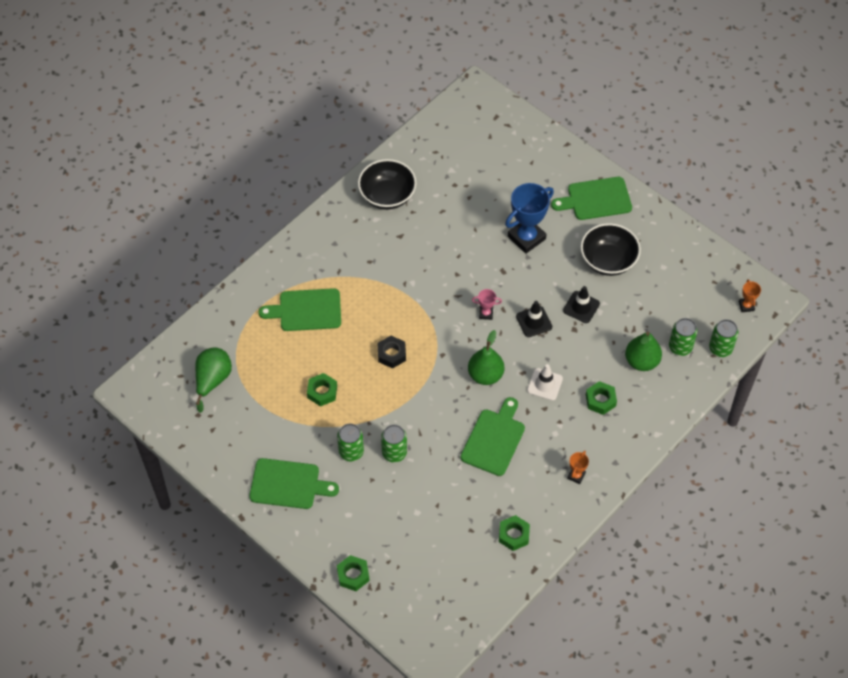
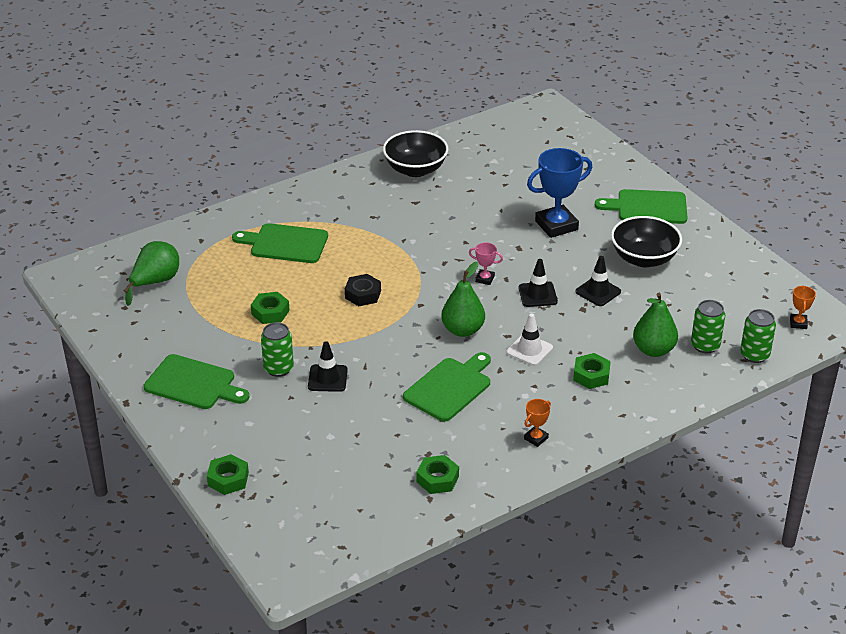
camera: 15 degrees right, 20 degrees down
(394, 453) = (327, 378): green can -> black traffic cone

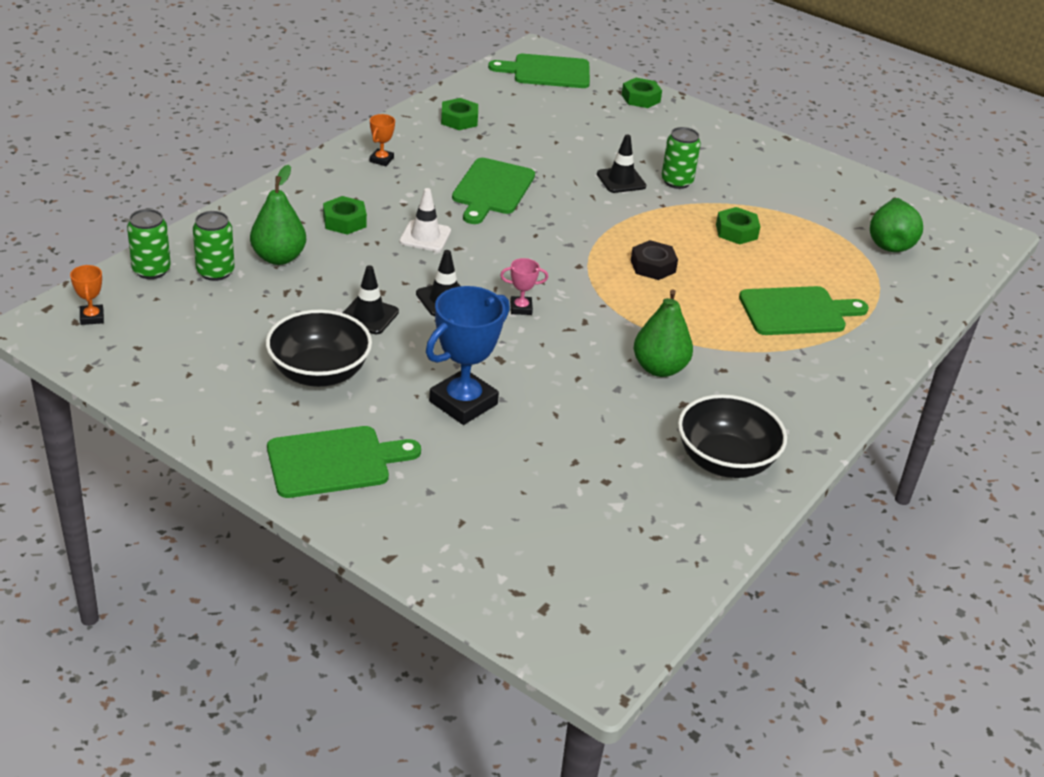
camera: 155 degrees right, 0 degrees up
(193, 384) = (743, 158): green cutting board -> green cutting board (547, 72)
(463, 330) = (512, 245): green pear -> green pear (659, 368)

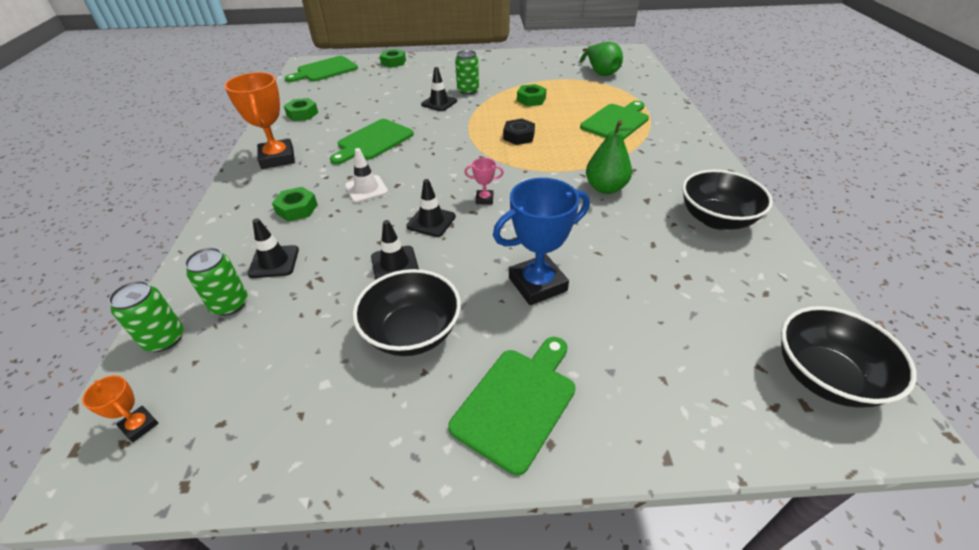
camera: 35 degrees left, 5 degrees up
(279, 258) = (274, 262): green pear -> black traffic cone
(381, 160) = (277, 158): orange trophy -> orange trophy, size x2.14
(463, 403) = (537, 284): blue trophy -> blue trophy turned 60 degrees clockwise
(492, 189) = (373, 141): green cutting board -> green cutting board turned 60 degrees clockwise
(521, 308) = (484, 199): pink trophy -> pink trophy turned 45 degrees clockwise
(593, 608) = (824, 376): none -> black bowl

